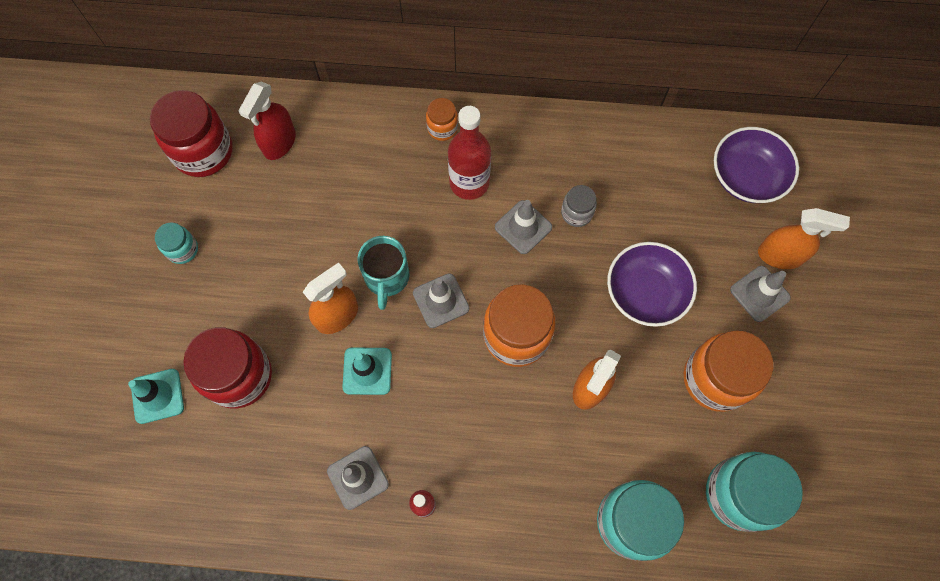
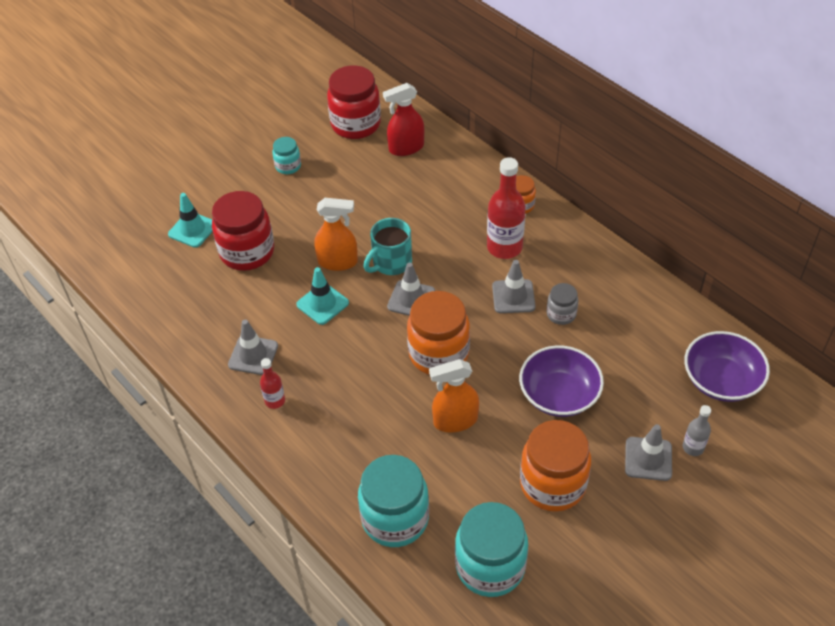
camera: 45 degrees right, 20 degrees down
(780, 255) = (693, 447): orange spray bottle -> grey bottle

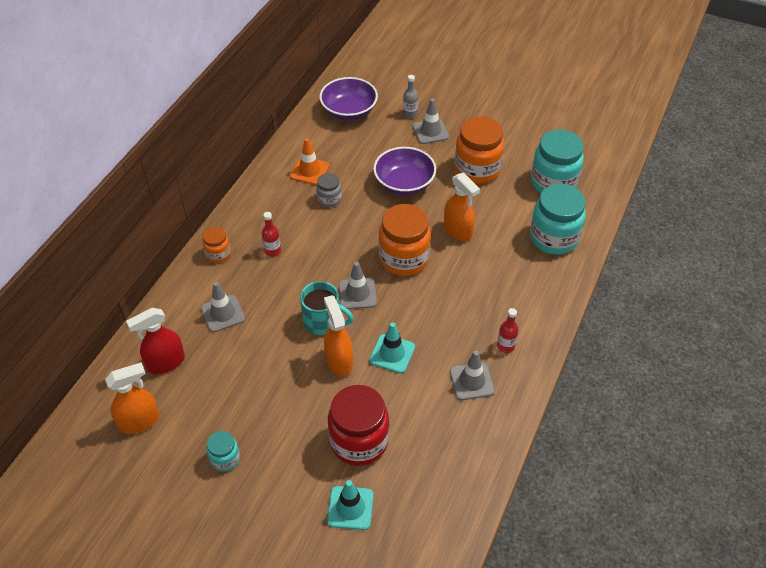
camera: 115 degrees left, 0 degrees up
(356, 124) = (139, 421): red jar -> orange spray bottle
(406, 148) = (165, 363): red spray bottle -> red spray bottle turned 105 degrees clockwise
(504, 247) = (272, 251): red bottle -> red bottle, size x0.52
(513, 296) = (324, 231): grey traffic cone -> grey traffic cone (223, 313)
(617, 309) = (309, 171): none -> orange traffic cone

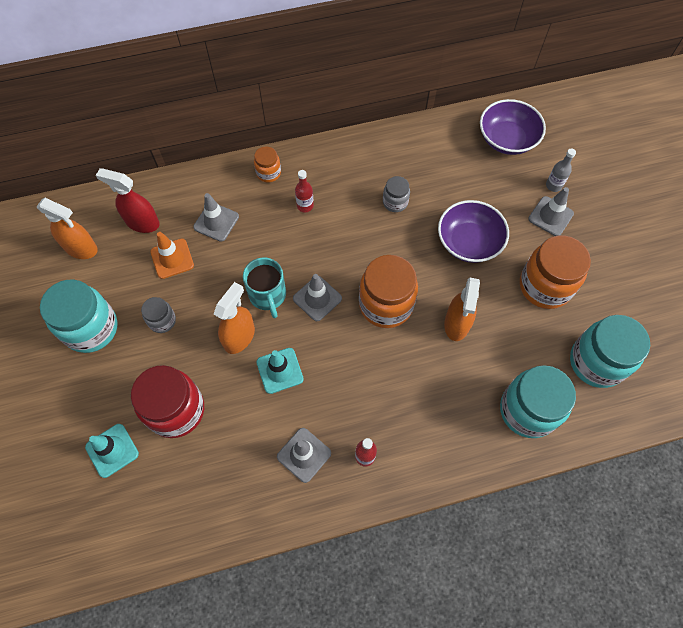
camera: 50 degrees right, 15 degrees up
(225, 459) = (91, 328): turquoise jar -> turquoise jar, size x1.98
(272, 403) = (162, 321): none -> grey jar
(309, 171) = (411, 165): orange traffic cone -> orange traffic cone (172, 258)

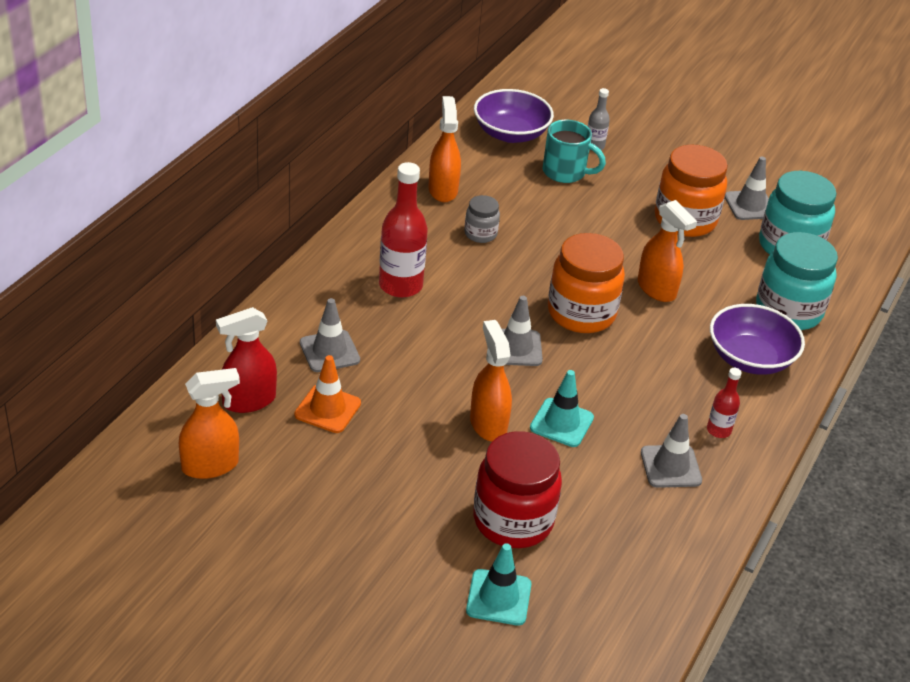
camera: 50 degrees left, 25 degrees down
(91, 328) = (327, 522): turquoise jar -> none
(162, 321) = (393, 464): grey jar -> none
(268, 173) = (325, 281): orange jar -> none
(268, 296) = (468, 375): turquoise mug -> turquoise mug (566, 172)
(305, 206) = (400, 285): red bottle -> red bottle, size x1.92
(411, 154) = (443, 190): none -> orange spray bottle
(469, 242) = (584, 226): purple bowl -> purple bowl (750, 358)
(550, 216) = (622, 169): grey traffic cone -> grey traffic cone (750, 205)

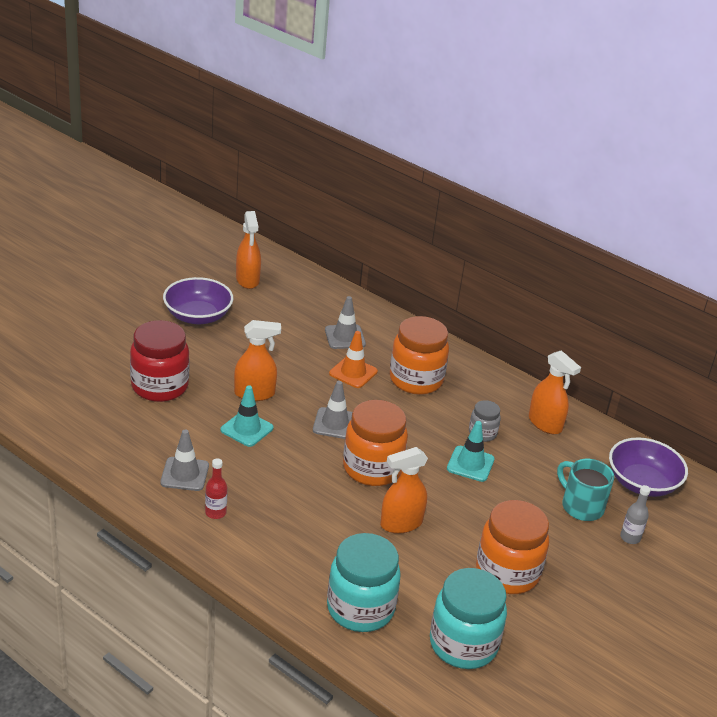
camera: 100 degrees right, 5 degrees down
(248, 401) = (302, 299): red spray bottle -> none
(327, 409) = (287, 328): orange traffic cone -> orange traffic cone (353, 372)
(400, 285) = (416, 380): red bottle -> orange jar
(443, 190) = (545, 424): orange spray bottle -> orange spray bottle turned 45 degrees clockwise
(498, 597) = (98, 368): turquoise traffic cone -> turquoise traffic cone (470, 464)
(566, 172) = (581, 506): turquoise mug -> turquoise mug turned 105 degrees clockwise
(750, 205) = (535, 634): grey traffic cone -> none
(750, 358) = (298, 559): purple bowl -> purple bowl (198, 316)

